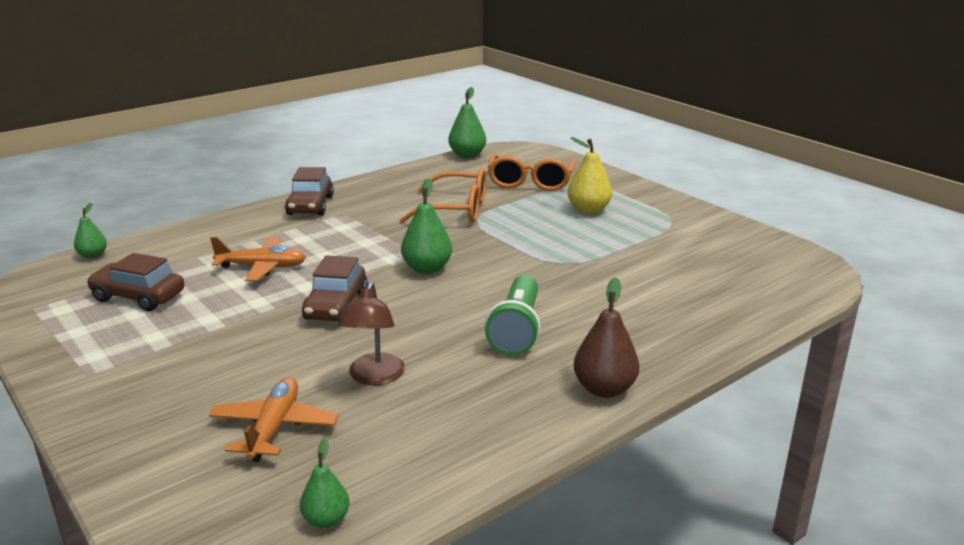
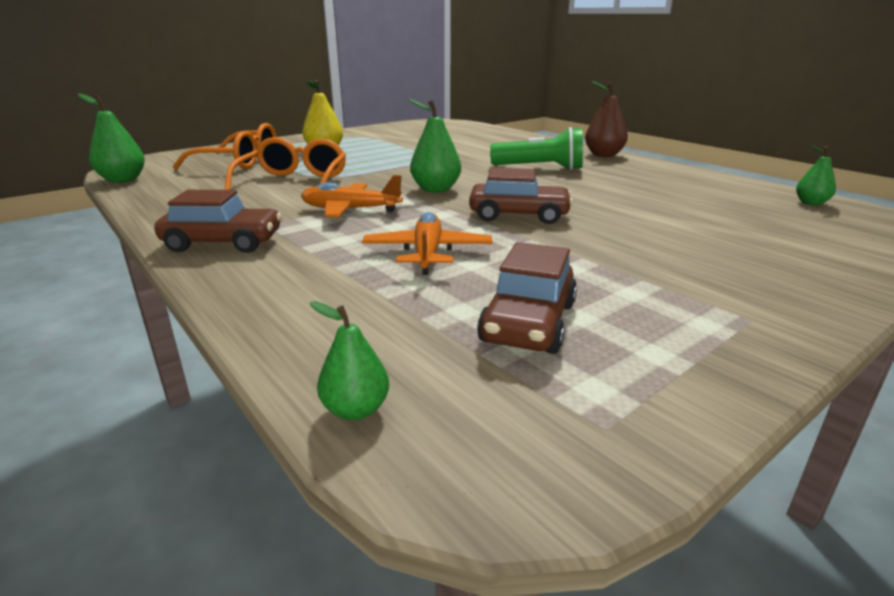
camera: 90 degrees left, 0 degrees up
(274, 428) = (736, 222): orange plane -> orange plane (350, 210)
(374, 377) = (635, 199): brown lamp -> none

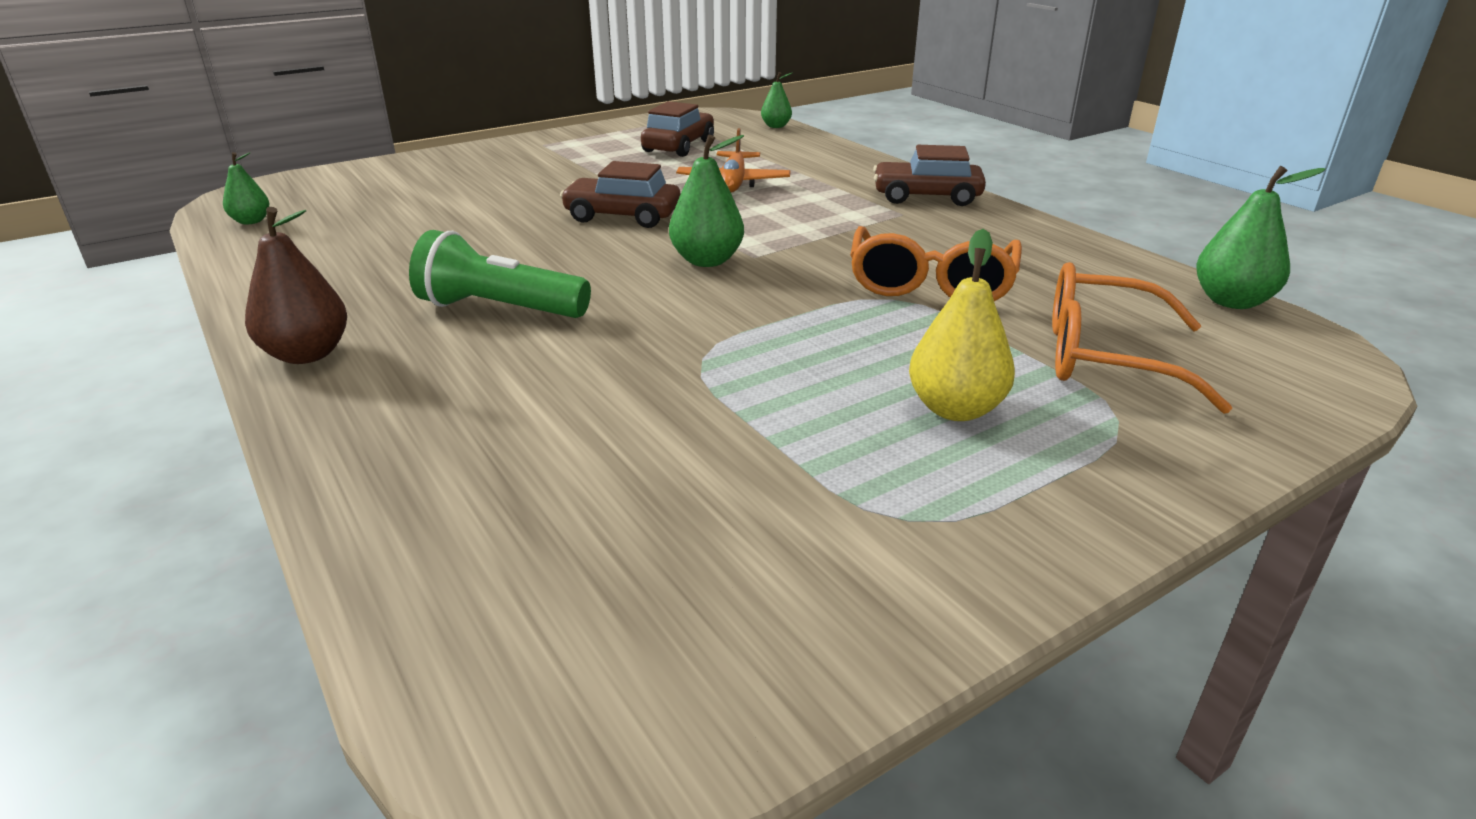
camera: 175 degrees left, 5 degrees up
(350, 210) = (818, 229): orange plane -> none

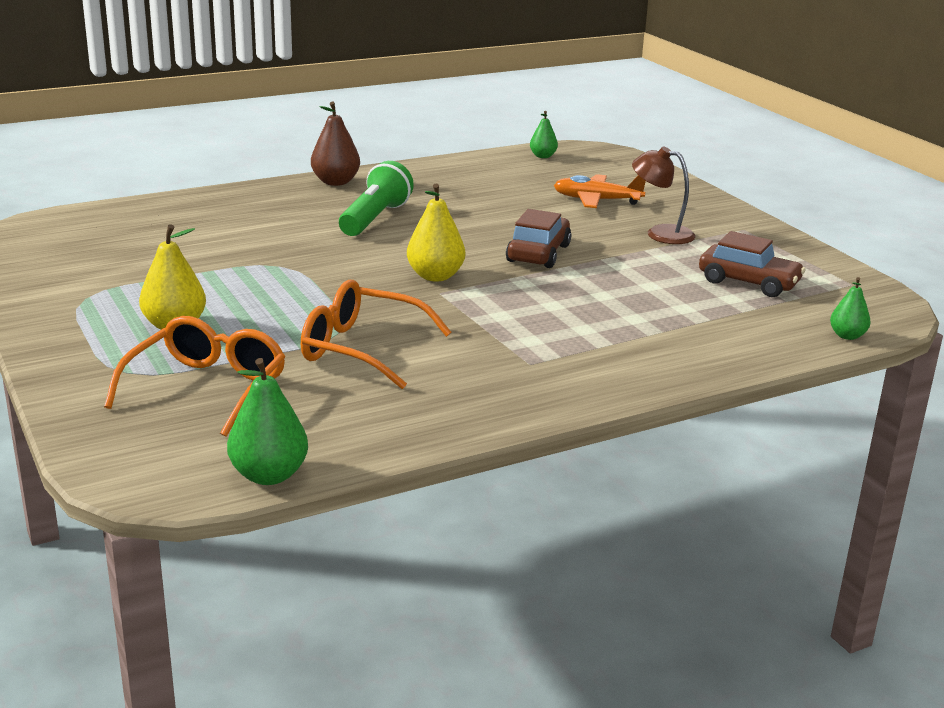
camera: 95 degrees right, 5 degrees down
(555, 170) = (660, 233): none -> brown lamp
(707, 260) = (435, 276): green pear -> yellow pear
(733, 183) = (626, 298): orange plane -> orange plane (597, 200)
(926, 197) = (580, 383): brown car -> none

